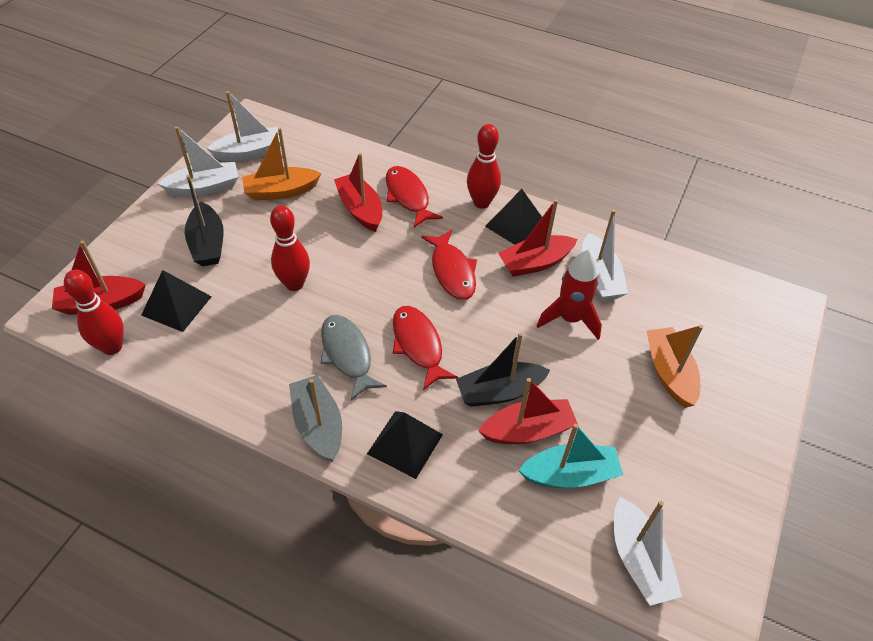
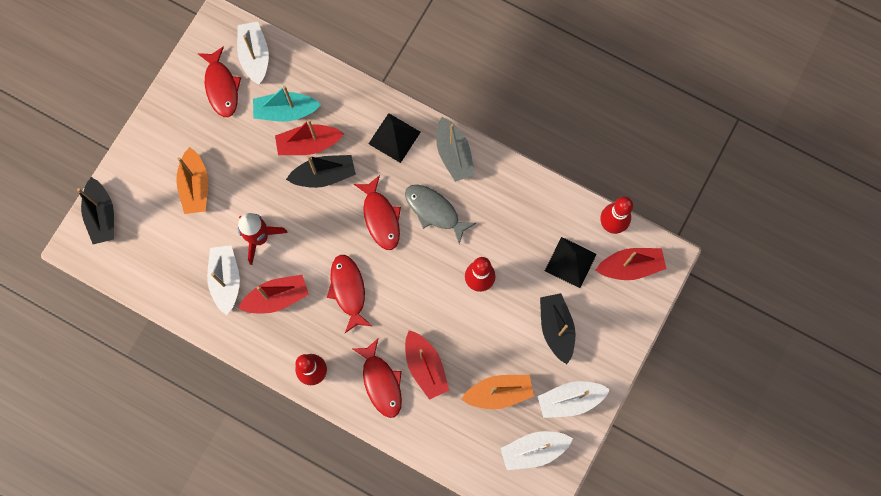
camera: 175 degrees left, 25 degrees up
(347, 354) = (434, 211): grey fish -> grey fish turned 150 degrees clockwise
(516, 225) = (286, 343): black pyramid -> none
(676, 507) = (221, 87): none -> red fish
(775, 336) = (102, 215): none -> black boat

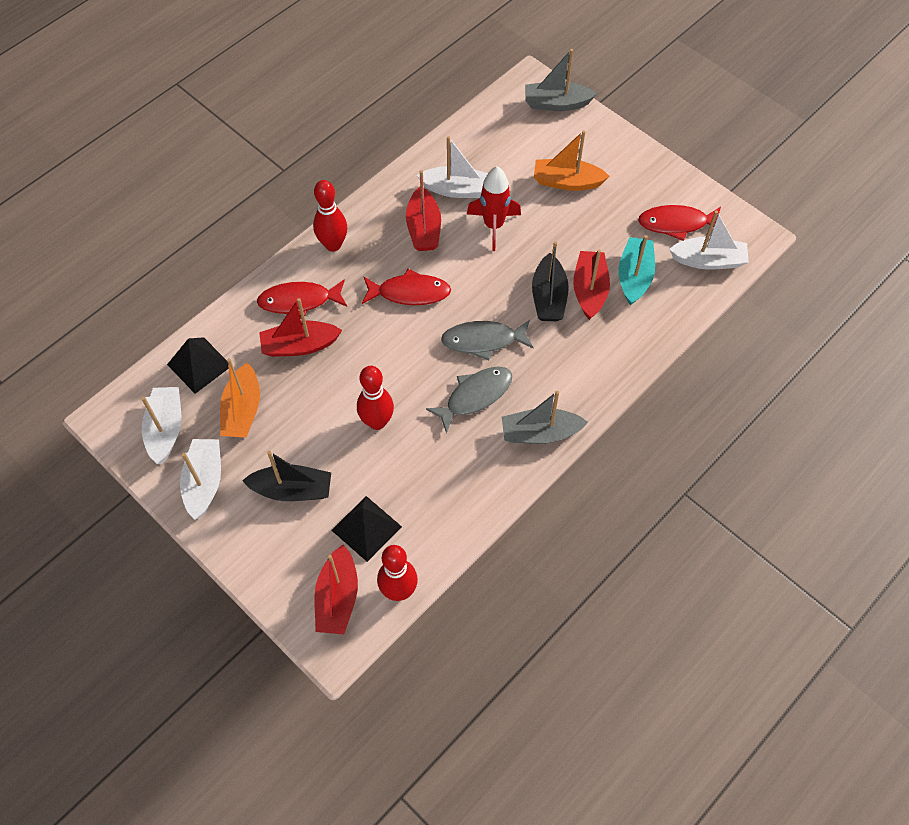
camera: 105 degrees right, 15 degrees down
(102, 215) = (556, 103): black boat -> grey boat
(381, 217) = (483, 341): red fish -> grey fish
(394, 138) = (576, 375): black pyramid -> black pyramid (199, 365)

